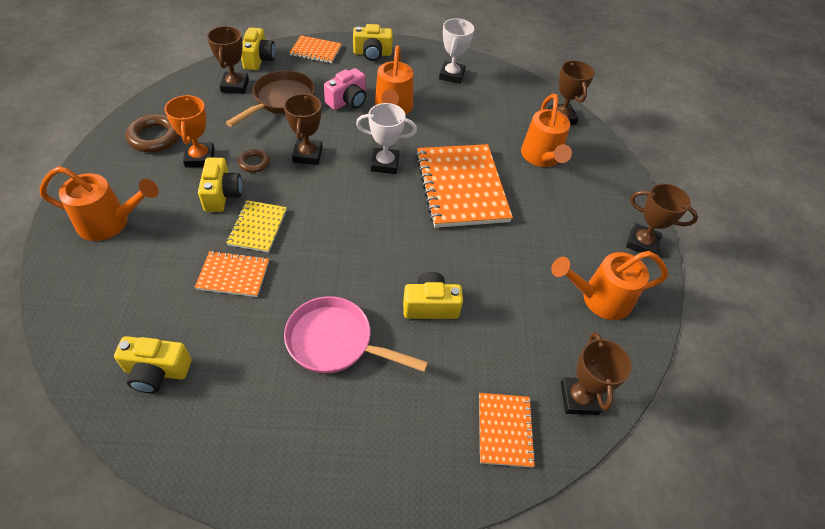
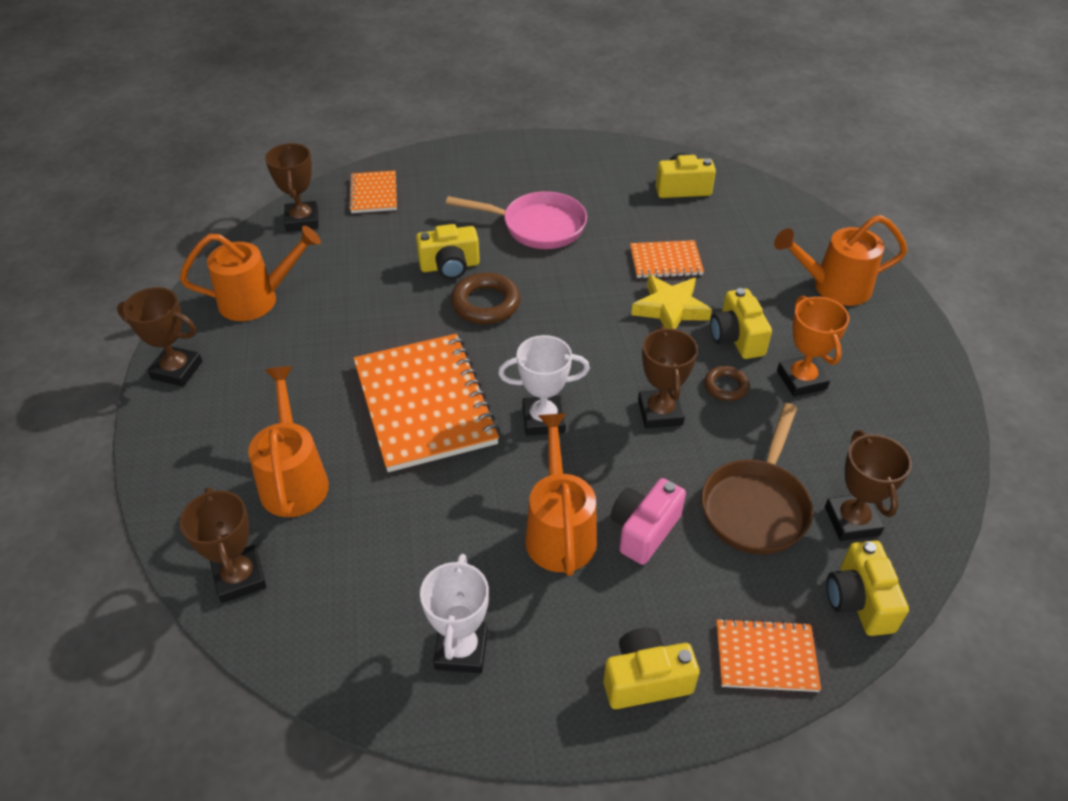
camera: 175 degrees right, 5 degrees down
(155, 137) = (886, 399): brown ring -> brown ring (486, 303)
(257, 227) = (670, 309): yellow notebook -> yellow star

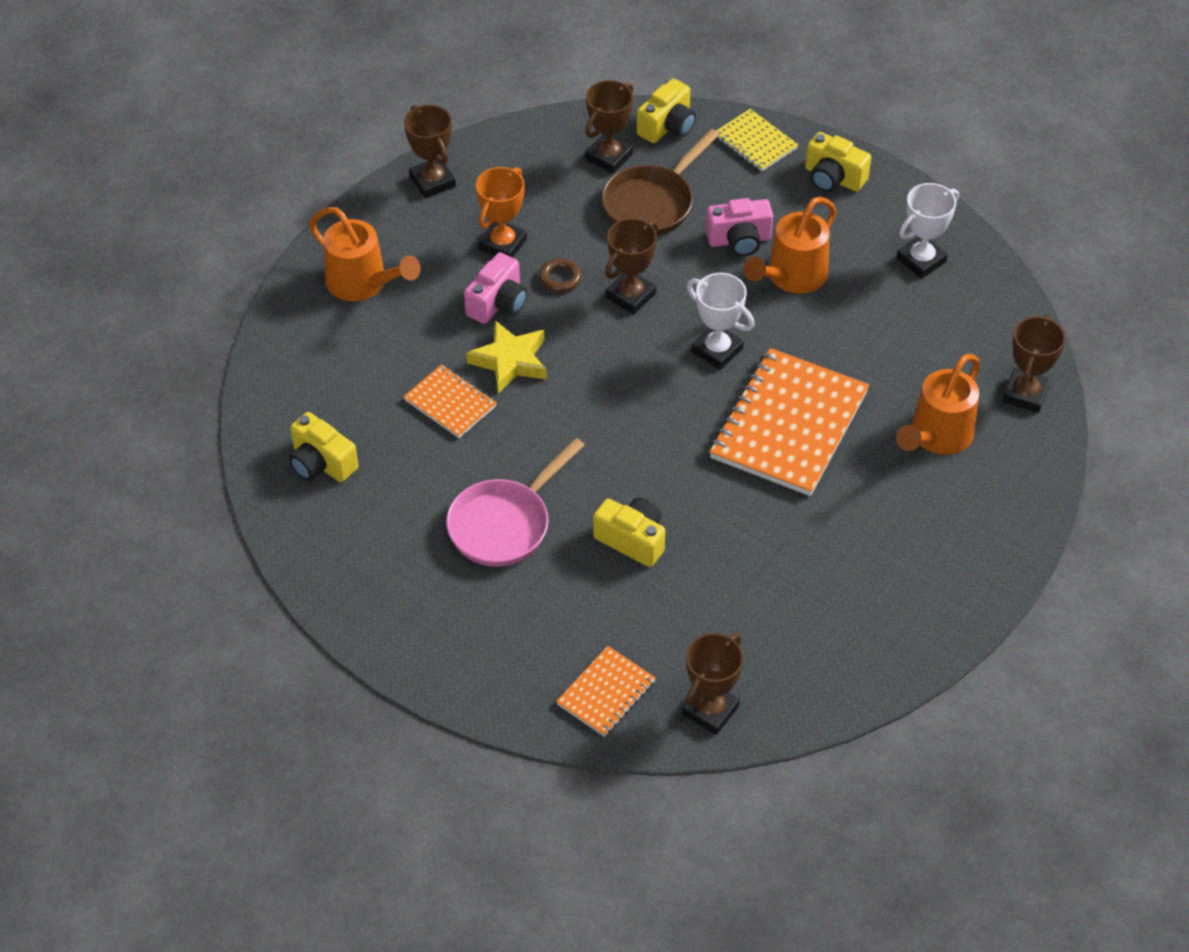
camera: 135 degrees left, 5 degrees up
(177, 370) = (960, 605): brown trophy -> brown trophy (432, 182)
(257, 299) = (835, 634): orange watering can -> none
(486, 303) = (646, 477): brown ring -> none
(537, 226) = (504, 524): pink pan -> pink pan turned 105 degrees counterclockwise
(736, 338) = (498, 303): yellow camera -> pink camera
(756, 506) = (652, 203): brown pan -> brown pan turned 150 degrees clockwise
(765, 657) = (755, 142): orange notebook -> yellow notebook

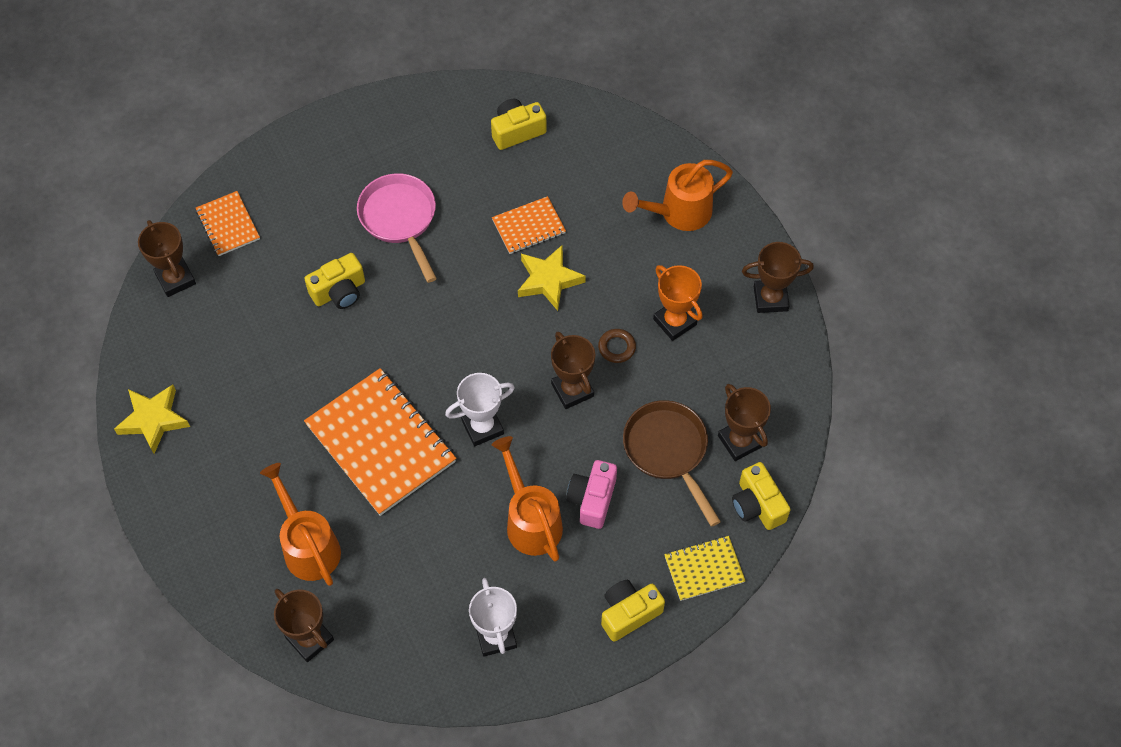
camera: 115 degrees right, 10 degrees up
(498, 303) = (612, 294): pink camera -> none
(895, 640) = (153, 420): none -> yellow star

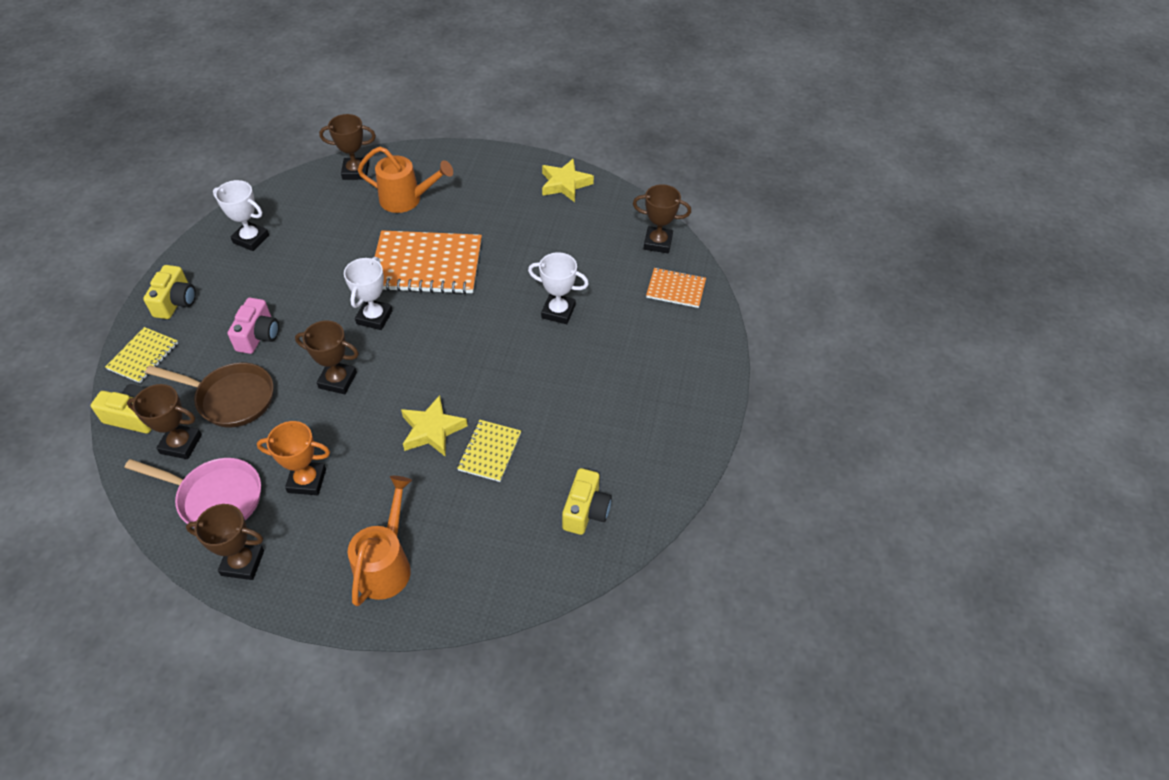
camera: 130 degrees right, 10 degrees down
(339, 291) = (558, 312): yellow camera -> white trophy
(400, 219) = (581, 380): pink pan -> pink pan (215, 497)
(529, 227) = (489, 451): orange notebook -> yellow notebook
(530, 520) = (288, 298): orange watering can -> none
(592, 499) = (258, 336): pink camera -> pink camera turned 45 degrees clockwise
(617, 347) = (334, 429): brown ring -> none
(770, 298) = (242, 563): brown trophy -> brown trophy turned 60 degrees clockwise

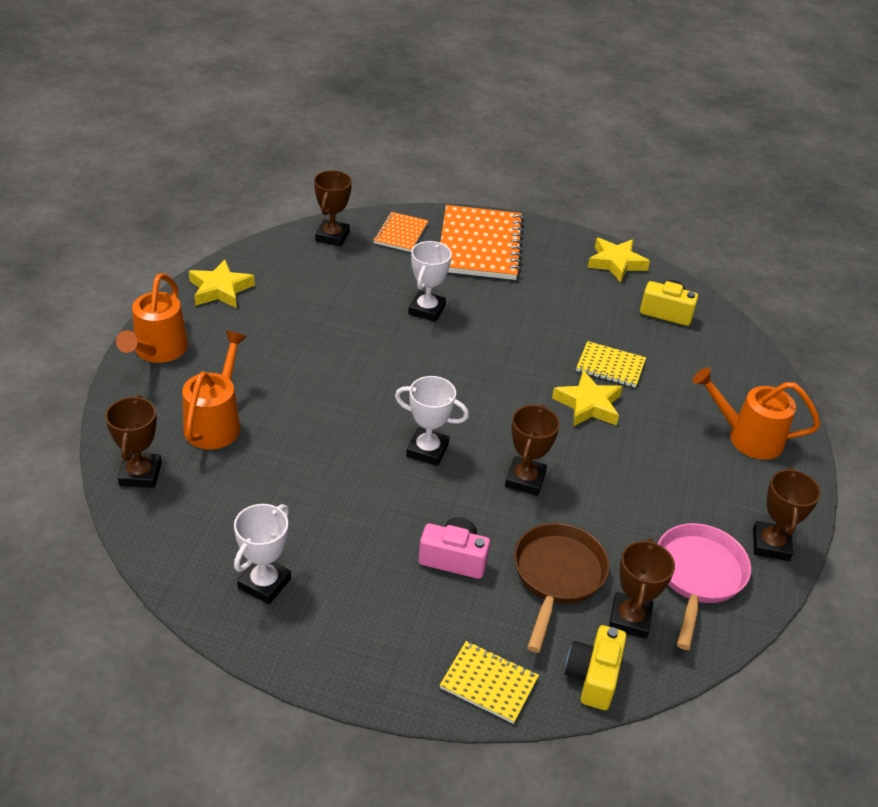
camera: 90 degrees left, 10 degrees down
(176, 302) = (386, 659): yellow camera -> none
(307, 480) = (664, 499): orange trophy -> none
(426, 265) = (343, 405): orange notebook -> orange notebook (480, 245)
(484, 162) = (157, 351): none -> orange watering can
(669, 469) = (616, 263): none -> yellow star

